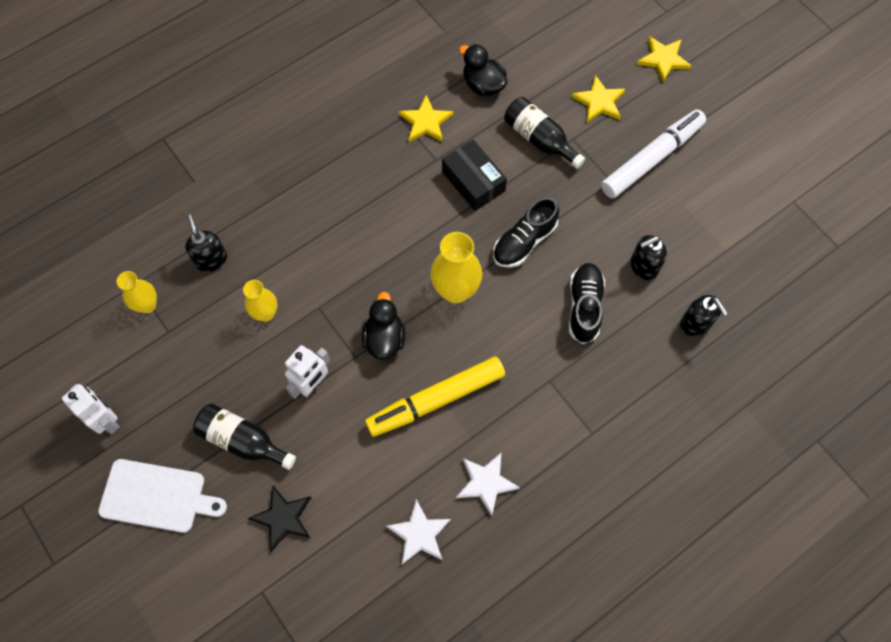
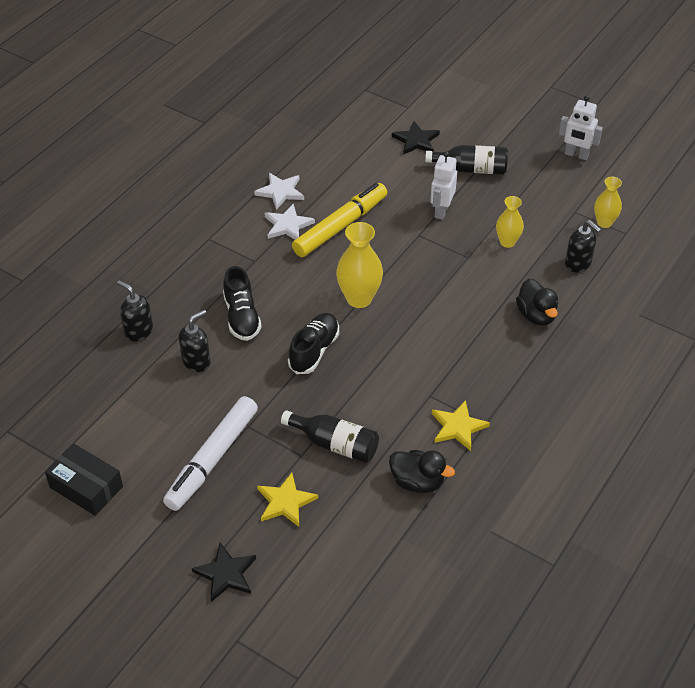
camera: 160 degrees right, 20 degrees down
(157, 496) = (509, 129): white cutting board -> none
(384, 338) = (401, 252): black duck -> black duck (536, 315)
(419, 534) = (316, 156): white star -> white star (288, 225)
(473, 181) = (384, 387): black box -> black box (86, 487)
(663, 59) = (226, 574): yellow star -> black star

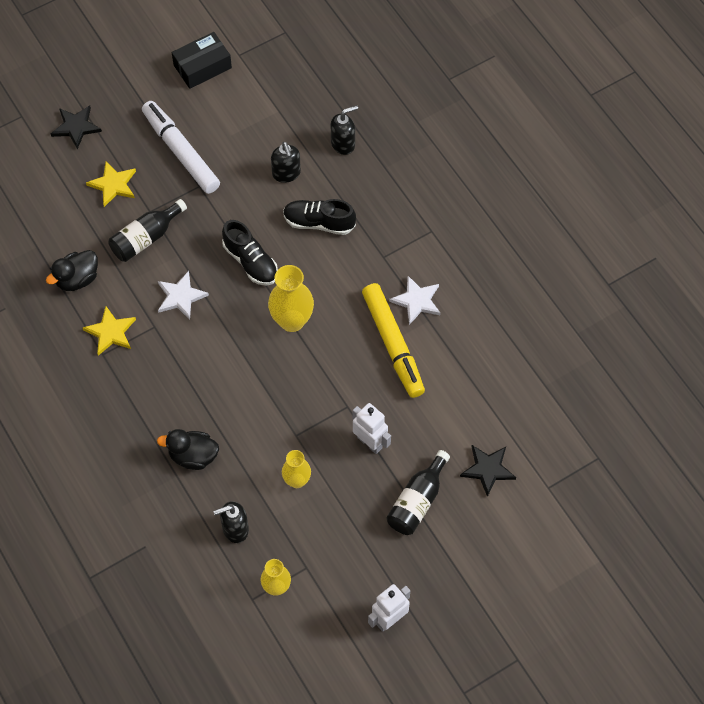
camera: 115 degrees right, 15 degrees up
(280, 192) = (467, 312): white star -> white star (180, 296)

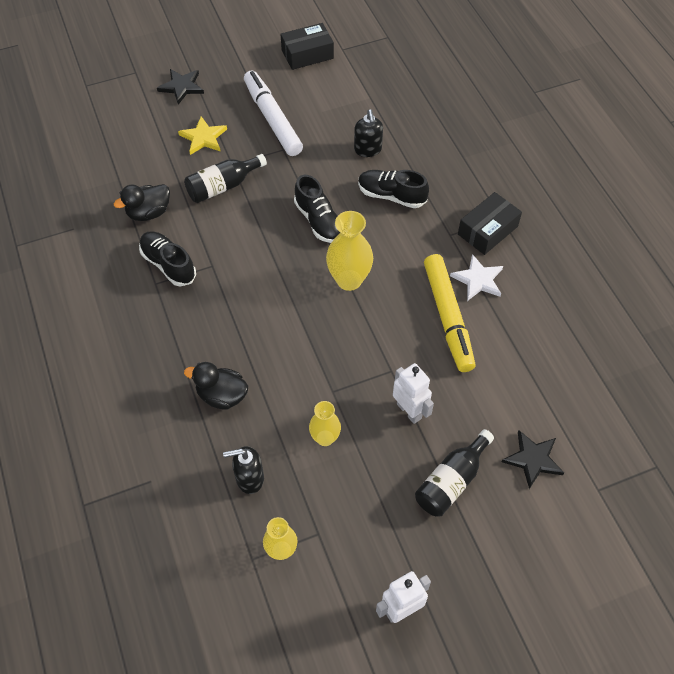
camera: 10 degrees right, 5 degrees down
(111, 332) = (168, 264): yellow star -> black shoe
(180, 296) = (244, 242): white star -> none
(343, 144) = (426, 132): black soap dispenser -> none
(420, 246) = (487, 230): none -> black box

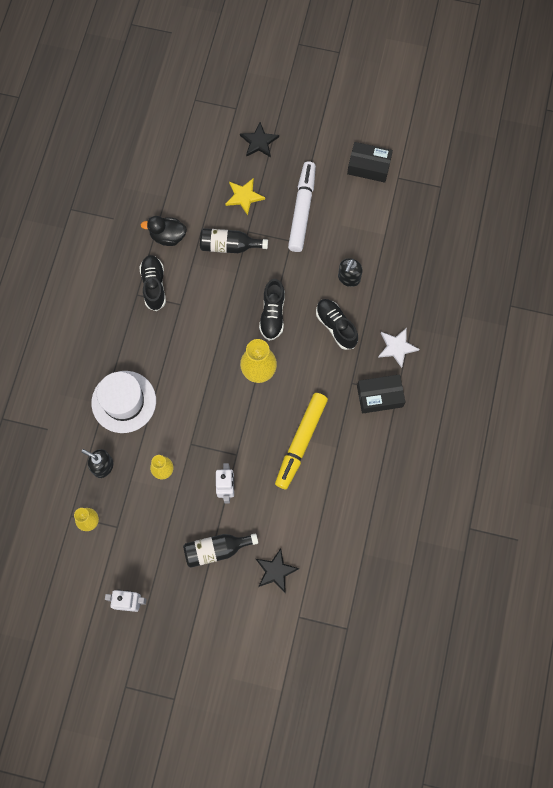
camera: 35 degrees right, 15 degrees up
(222, 395) = (124, 401): black duck -> white hat
(478, 280) = (342, 429): white star -> white star (397, 347)

